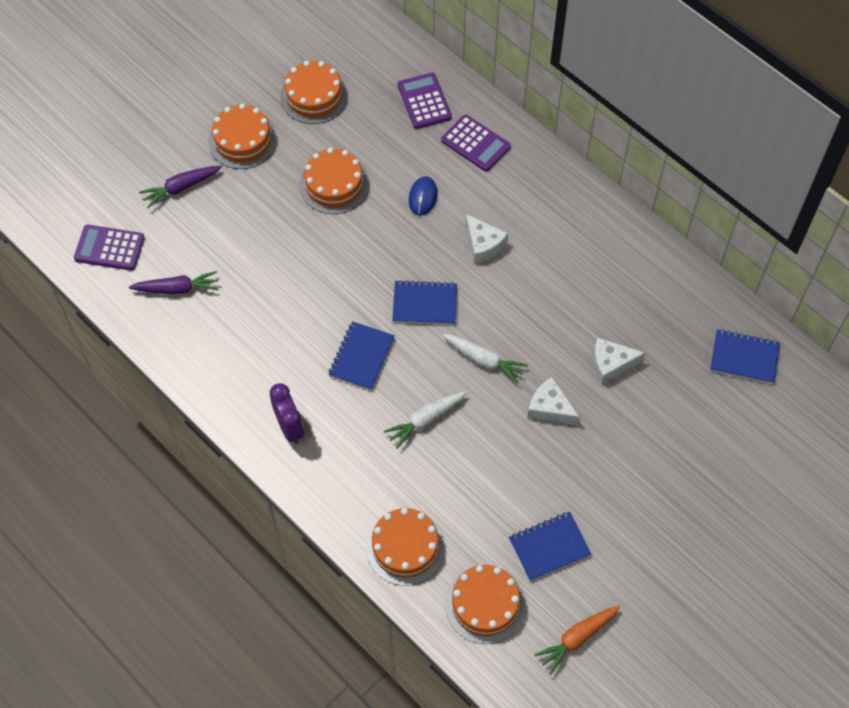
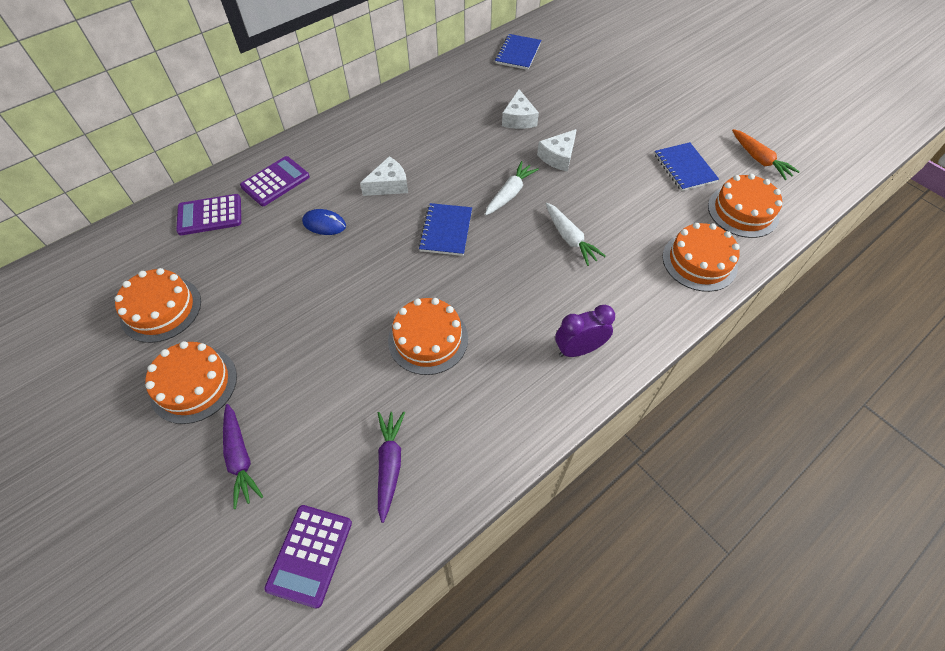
camera: 85 degrees left, 5 degrees down
(334, 184) = (286, 296): orange cake -> orange cake (428, 339)
(361, 357) = (500, 283): blue notebook -> none

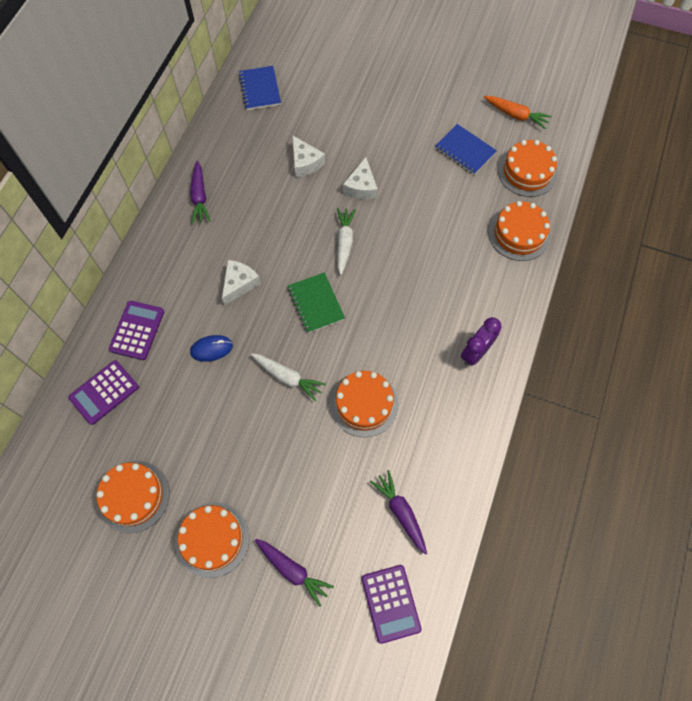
camera: 30 degrees left, 10 degrees up
(407, 108) = (199, 197): none -> purple carrot
(446, 231) = (316, 303): blue notebook -> green notebook
(570, 238) = (415, 261): white carrot -> white carrot (287, 377)

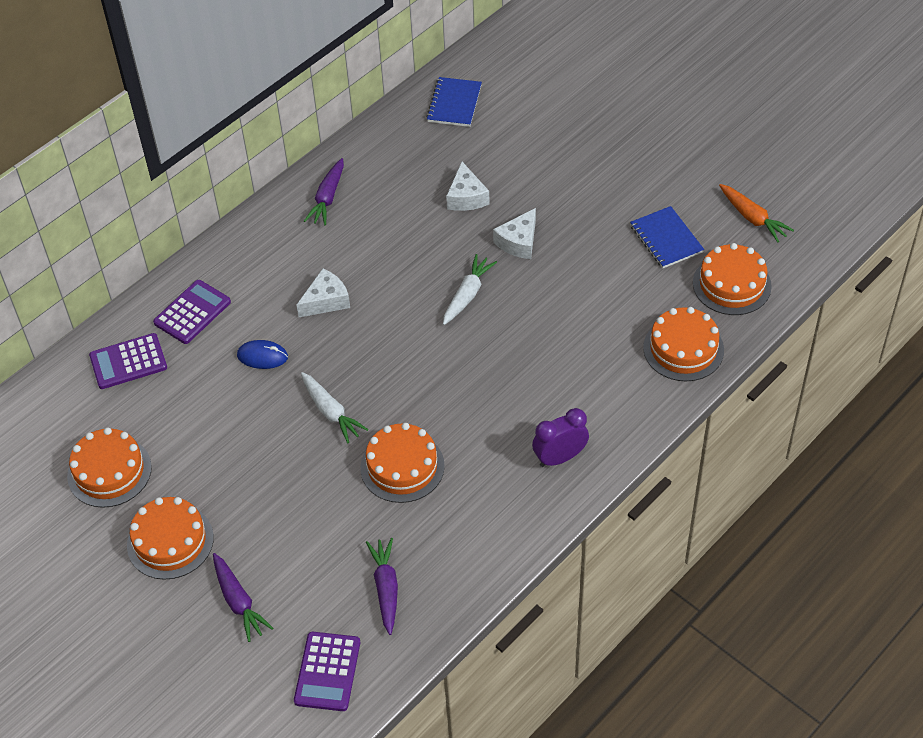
camera: 25 degrees right, 15 degrees down
(316, 303) = (401, 347): green notebook -> none

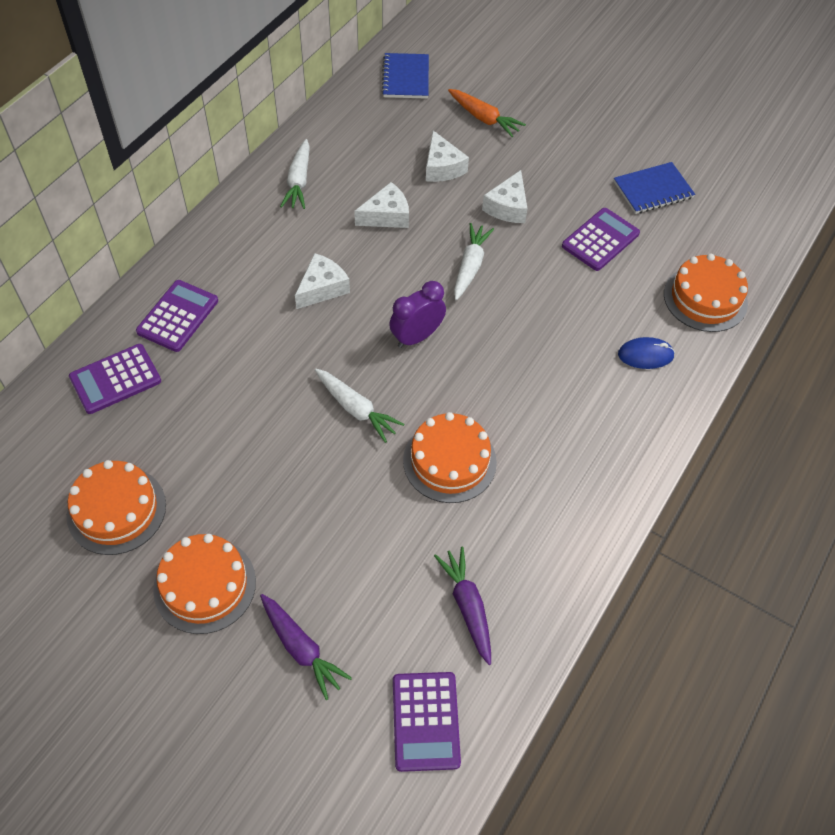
camera: 15 degrees left, 5 degrees up
(262, 356) = (266, 356): blue mouse -> blue mouse (645, 355)
(327, 198) = (299, 181): purple carrot -> white carrot
(401, 239) = (386, 216): none -> white cheese
(560, 457) = (615, 429): purple clock -> purple clock (416, 337)
(599, 282) = (600, 240): none -> purple calculator
(666, 239) = (653, 190): blue notebook -> blue notebook turned 75 degrees counterclockwise
(732, 284) = (731, 228): orange cake -> none
(752, 218) = (729, 161): orange carrot -> orange carrot (484, 118)

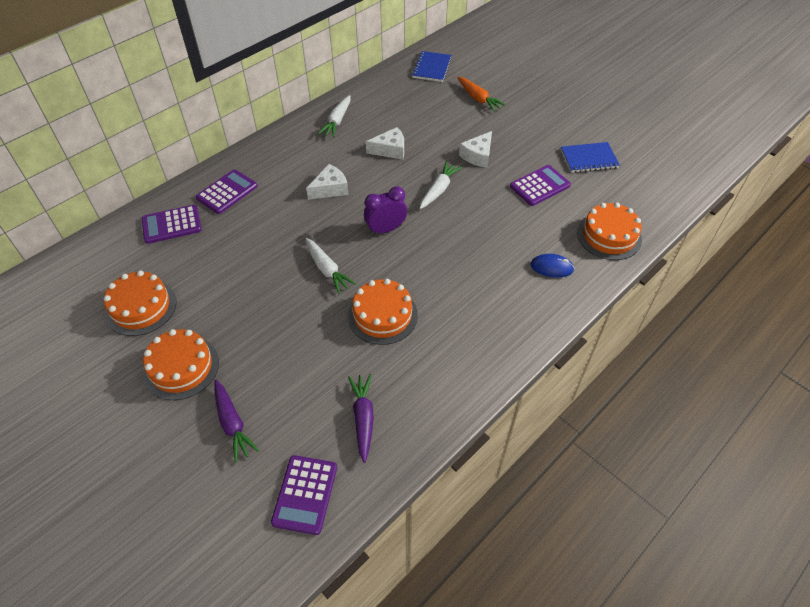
camera: 15 degrees right, 5 degrees down
(442, 167) = (439, 125): white cheese -> none

